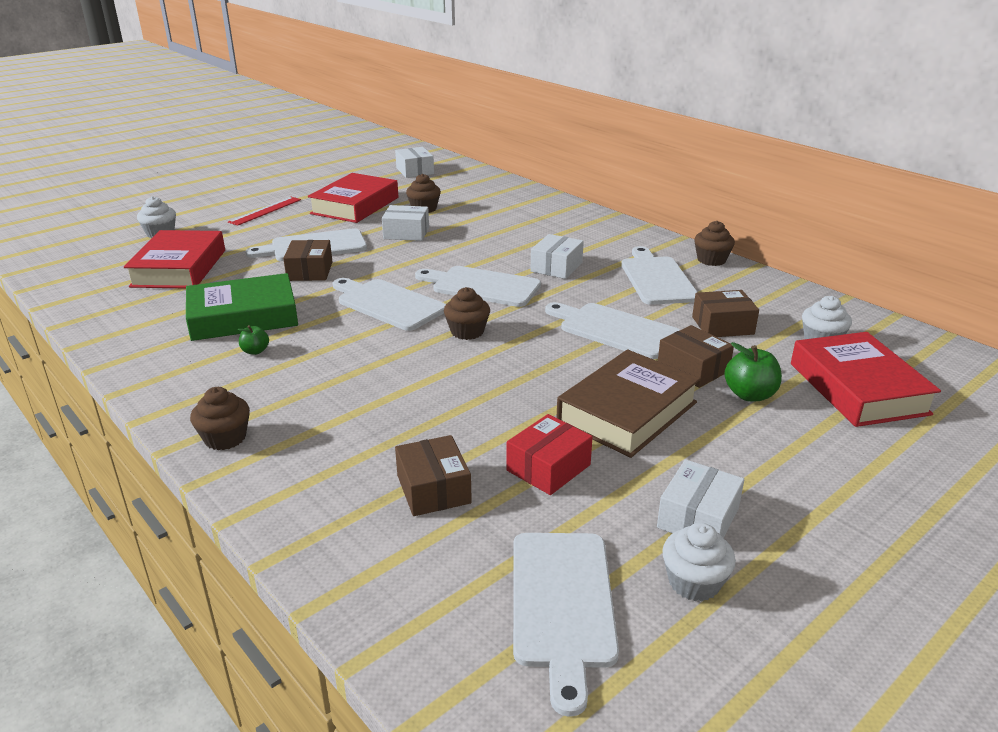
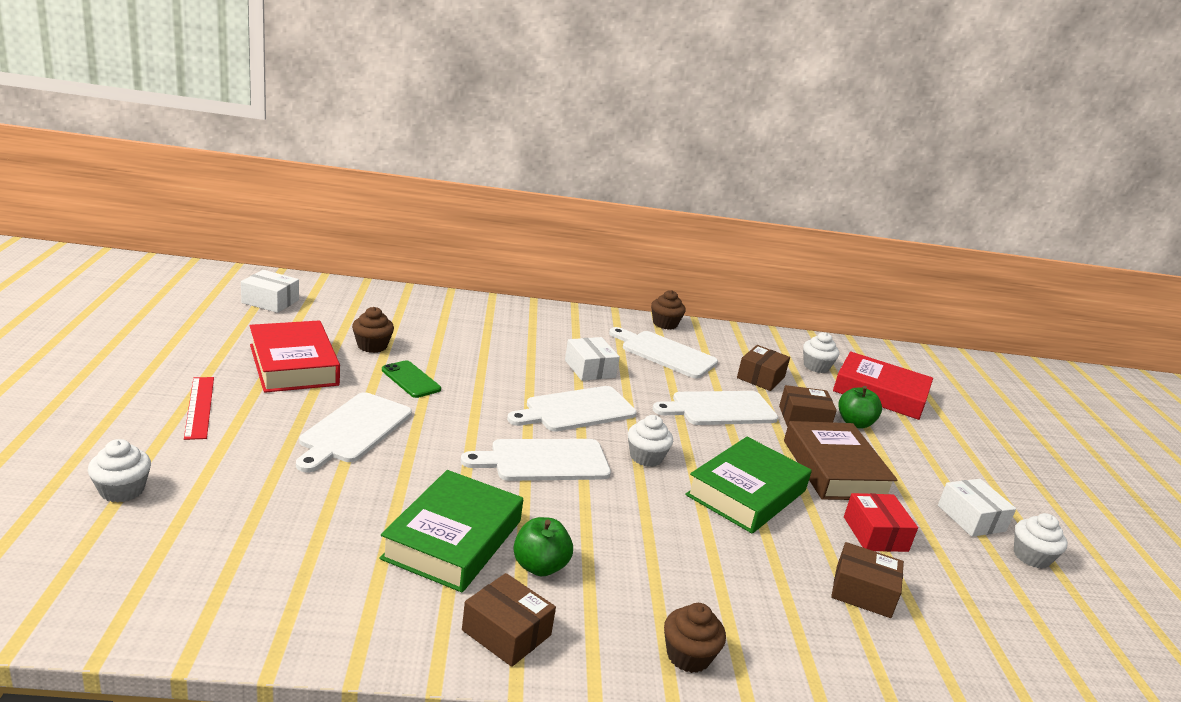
camera: 55 degrees left, 5 degrees down
(179, 268) = (257, 522): red book -> none
(255, 351) = (540, 566): green apple -> green apple, size x1.70
(310, 271) = (409, 460): brown box -> brown box (506, 632)
(406, 233) = (411, 380): white box -> green phone
(467, 331) = (646, 457): brown cupcake -> white cupcake
(495, 386) = (746, 493): none -> green book
(562, 604) = (1026, 612): white cutting board -> none

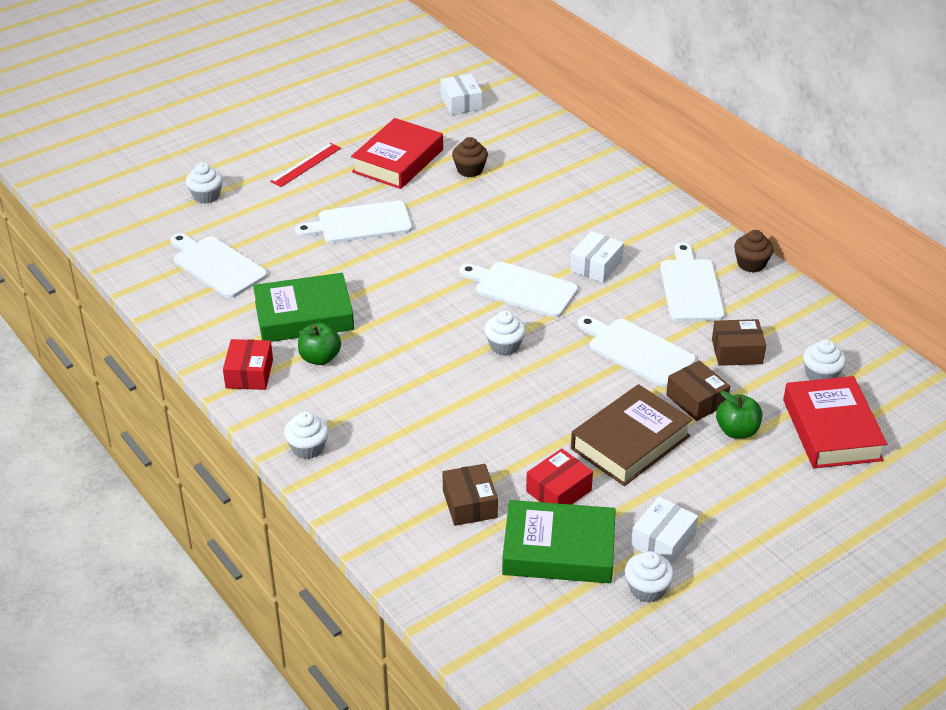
camera: 60 degrees right, 15 degrees up
(411, 380) = (451, 208): green phone -> none
(506, 632) = (249, 374): brown box -> red box
(544, 461) = (434, 307): white cutting board -> white cutting board (217, 265)
(688, 656) = (308, 448): brown cupcake -> white cupcake
(746, 493) = (524, 409): green book -> green book (558, 550)

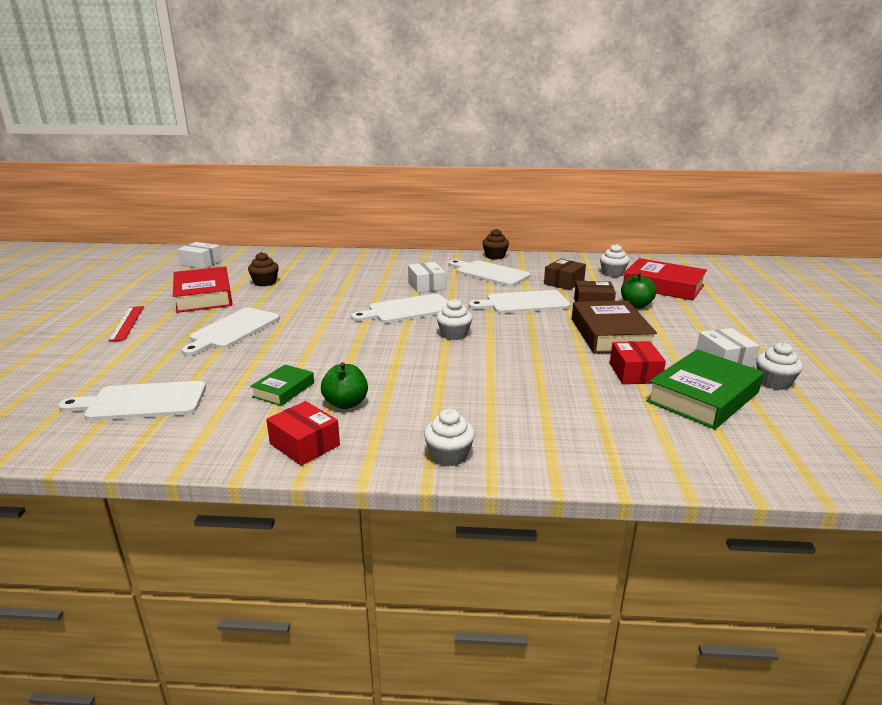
camera: 50 degrees left, 15 degrees down
(206, 196) = (53, 371): white cupcake -> none
(304, 316) = (283, 390): green book -> green book, size x0.53
(470, 504) = (613, 410): brown box -> none

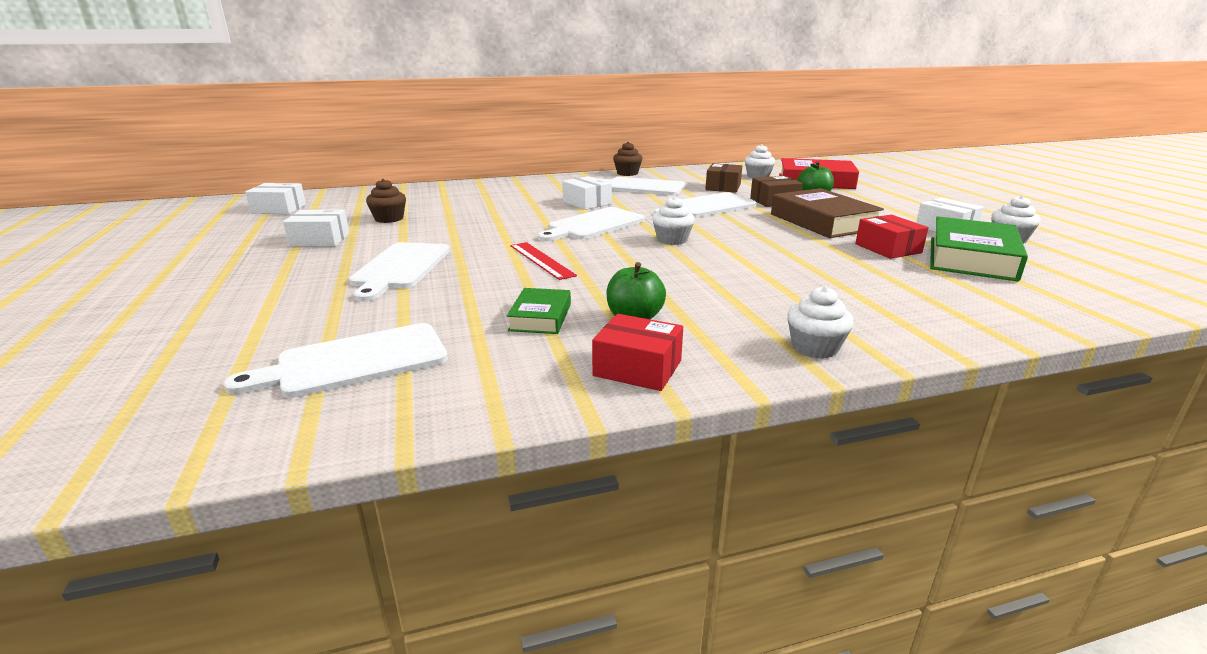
camera: 20 degrees left, 0 degrees up
(127, 323) = (235, 279): red ruler -> red ruler (541, 260)
(203, 296) = (320, 240): red book -> white box

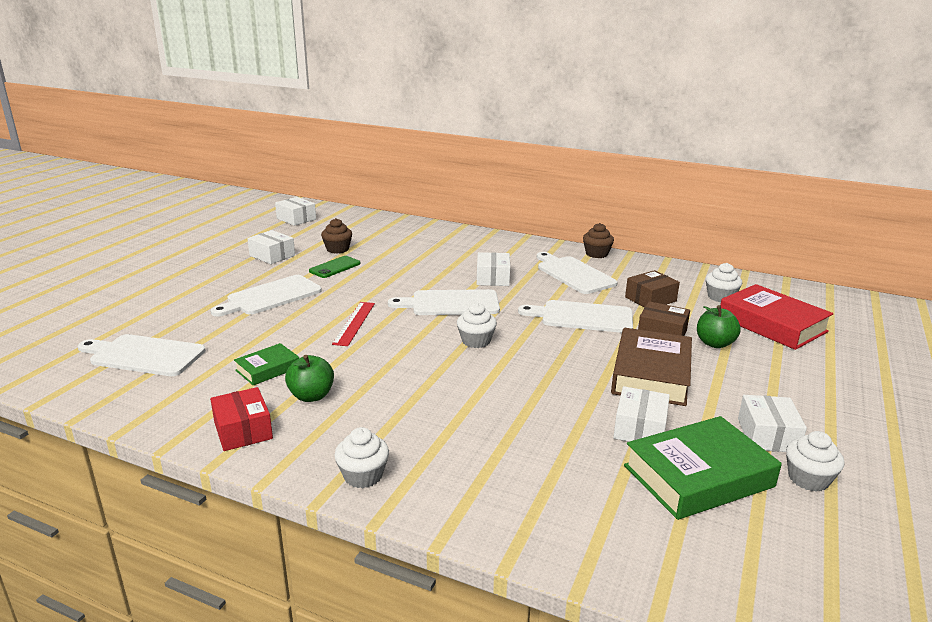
camera: 40 degrees right, 0 degrees up
(420, 231) = (335, 267): none -> green phone
(888, 248) = (640, 428): red box -> white box

